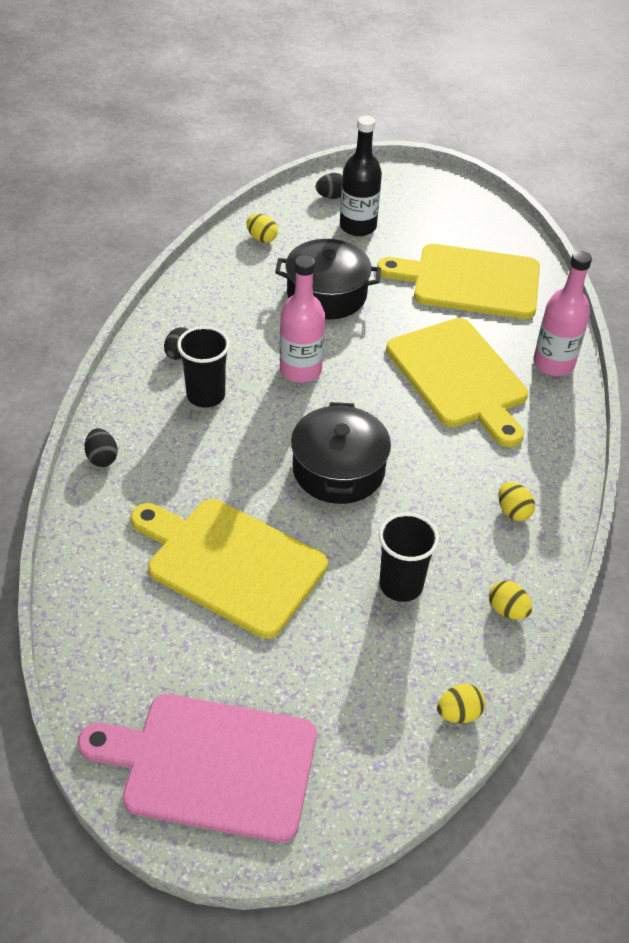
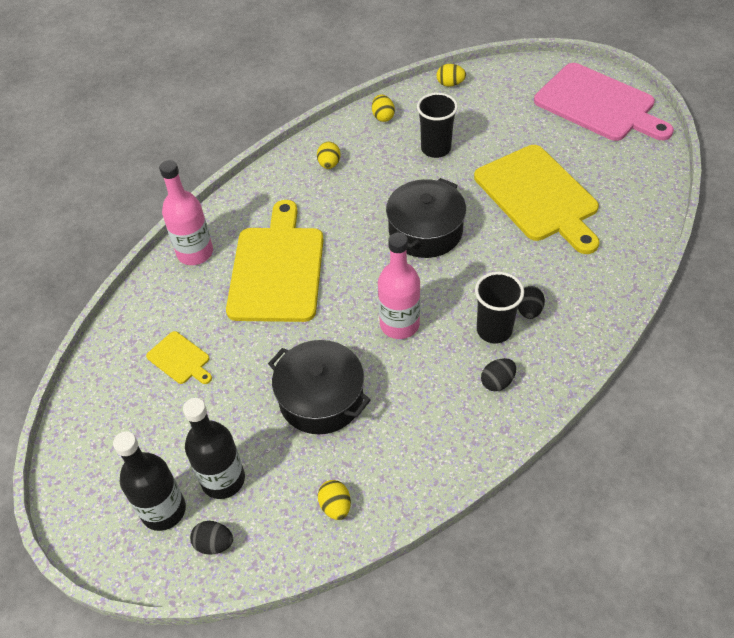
camera: 145 degrees left, 5 degrees up
(102, 458) = (604, 304): black egg -> black egg (529, 311)
(383, 200) = (163, 510): none -> black bottle
(470, 281) = (180, 359): yellow cutting board -> yellow cutting board, size x0.44

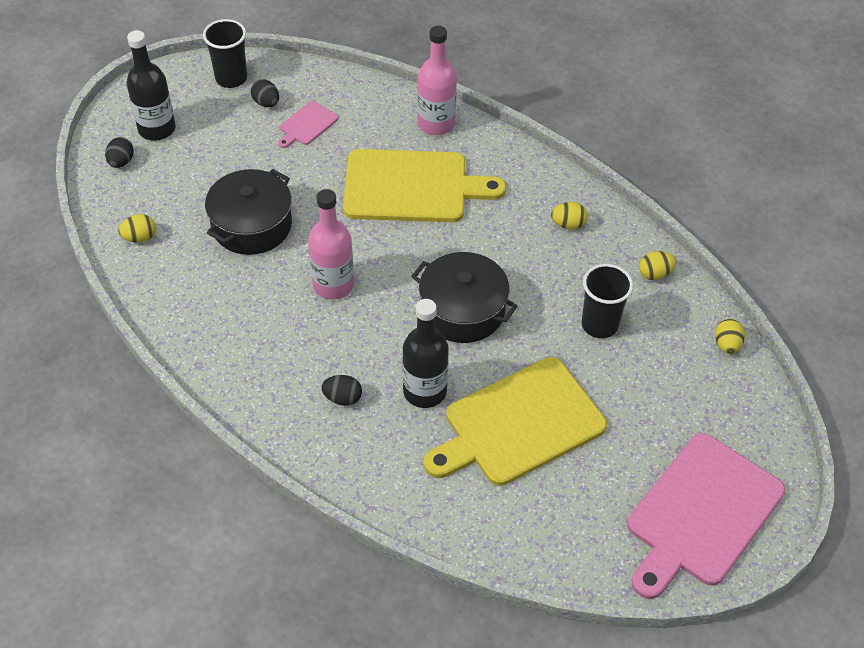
camera: 85 degrees right, 0 degrees up
(180, 359) = (307, 125): yellow cutting board -> pink cutting board
(223, 479) = (178, 163): black bottle -> black bottle (424, 391)
(494, 330) = (319, 364): black cup -> black cup (231, 78)
(497, 382) = (253, 363): black egg -> black egg (266, 103)

